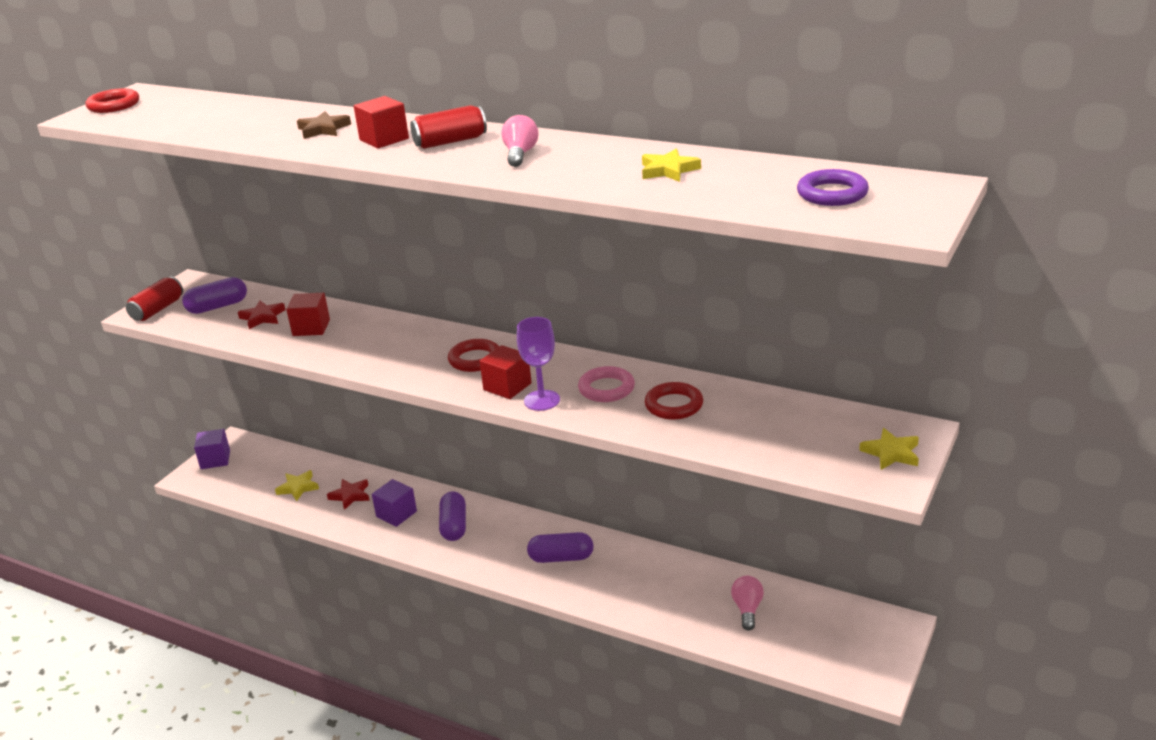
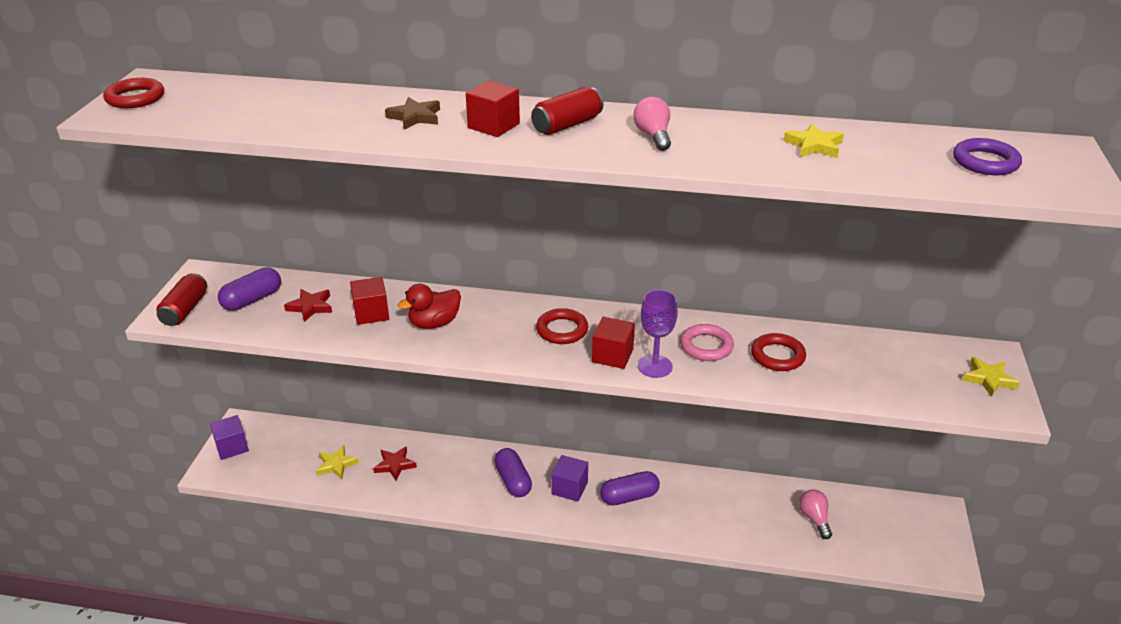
camera: 20 degrees left, 5 degrees up
(361, 341) = (434, 323): none -> red duck
(396, 514) = (451, 477): purple cube -> purple cube (569, 488)

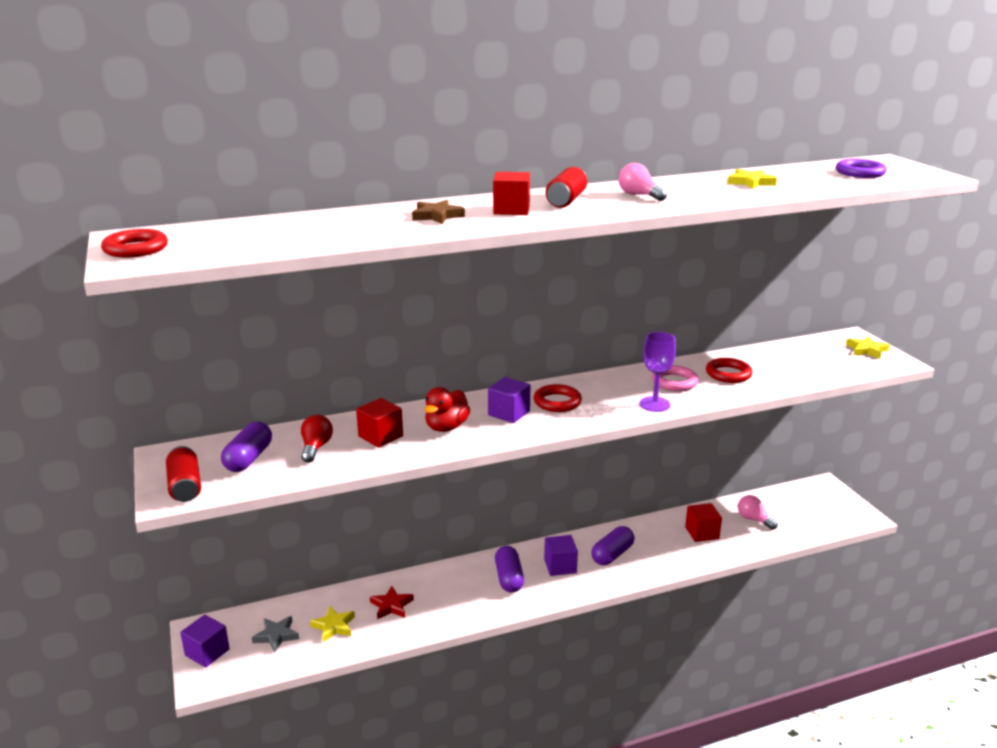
camera: 30 degrees left, 10 degrees down
(289, 454) = (276, 636): none -> grey star
(310, 307) = (316, 448): red star -> red light bulb
(504, 327) = (509, 413): none -> purple cube
(513, 481) = (509, 578): purple capsule -> purple capsule turned 45 degrees clockwise
(612, 355) = (616, 407): red cube -> red cube (702, 533)

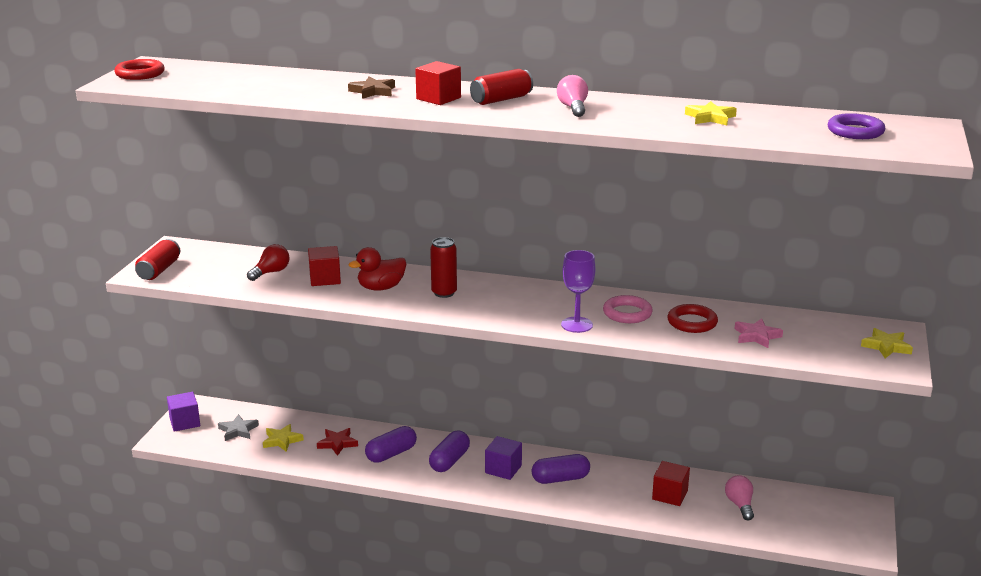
camera: 35 degrees right, 0 degrees up
(249, 459) = (219, 265): purple capsule -> purple capsule (391, 454)
(509, 413) = (444, 293): purple cube -> red can
(557, 402) = (496, 297): red ring -> none
(784, 370) = (756, 336): none -> pink star

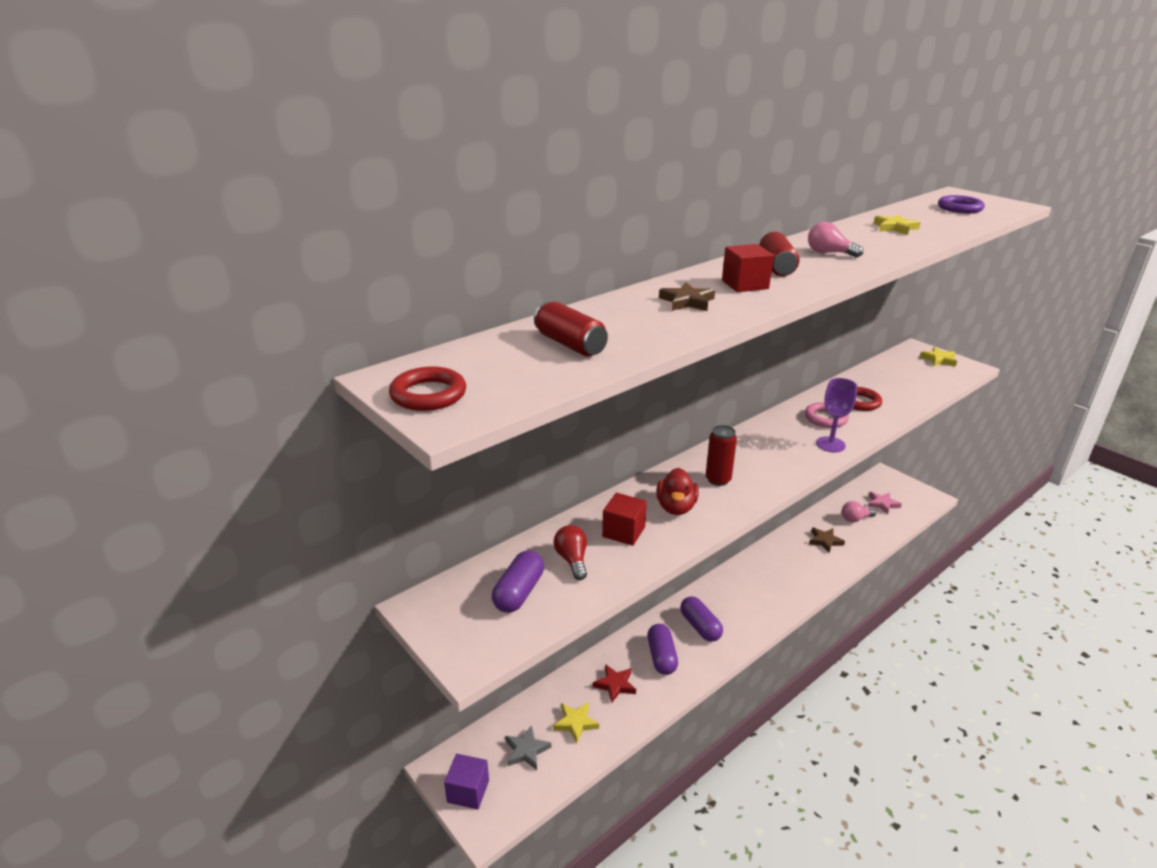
camera: 55 degrees left, 5 degrees up
(159, 270) = (476, 641): red can -> red can (570, 344)
(503, 469) = (735, 603): purple cube -> none
(560, 479) = (769, 580): purple capsule -> purple capsule (519, 592)
(670, 495) = (825, 541): red cube -> brown star
(740, 505) = (855, 519): pink light bulb -> pink light bulb turned 45 degrees counterclockwise
(756, 336) = (897, 390): pink star -> pink star (882, 504)

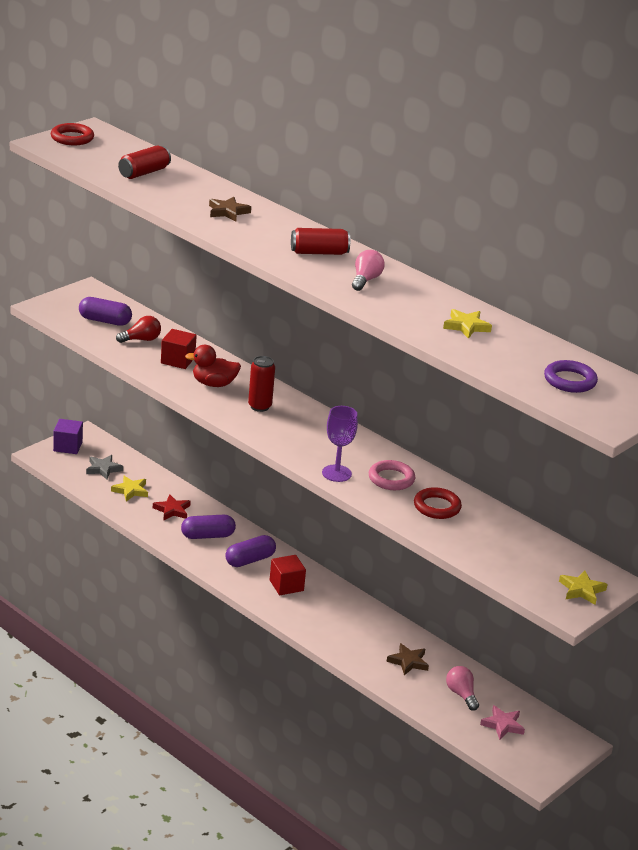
camera: 80 degrees right, 0 degrees up
(745, 284) = (270, 235): red cube -> red cube (286, 585)

